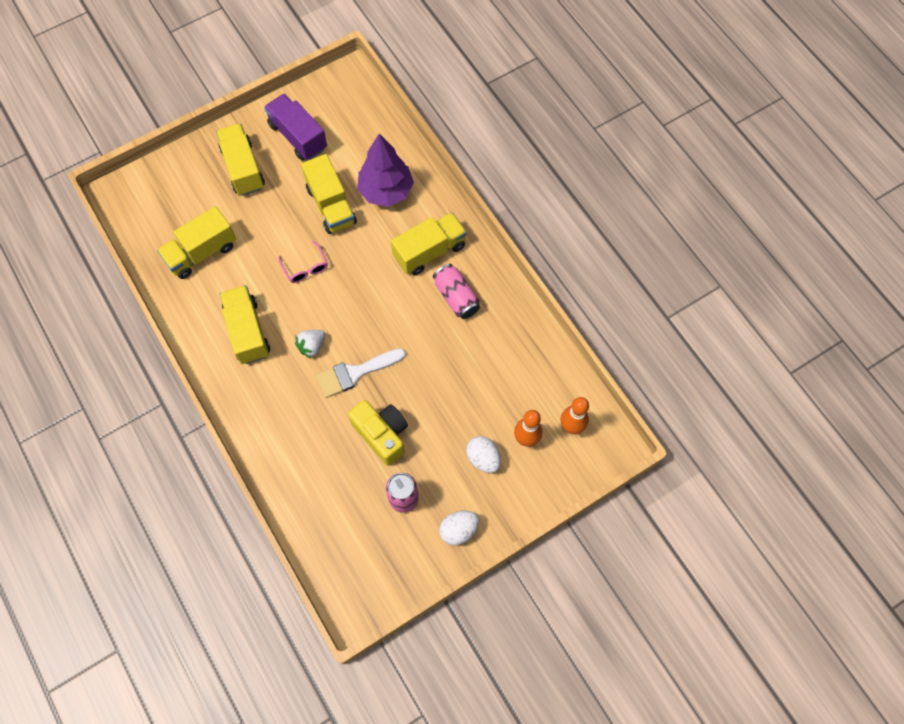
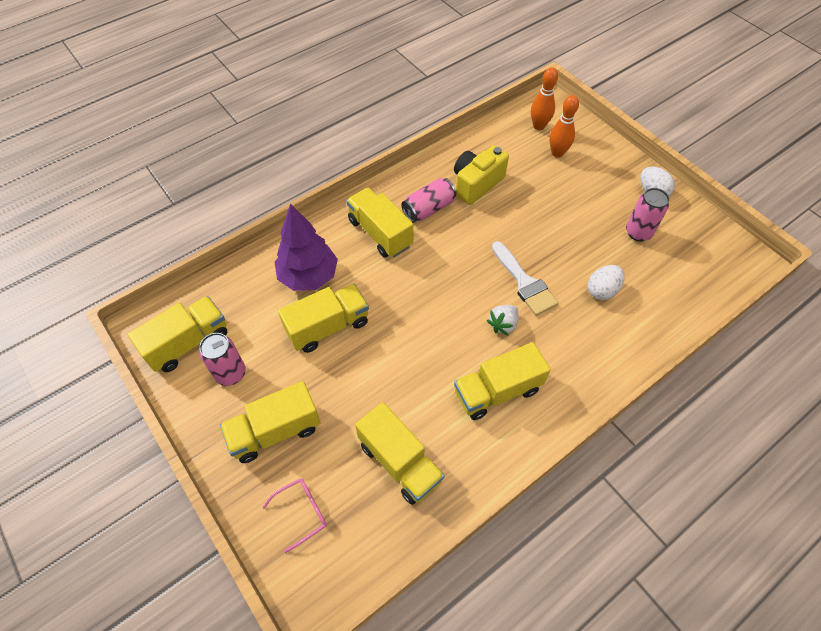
camera: 95 degrees left, 10 degrees down
(298, 136) = (230, 373): purple truck -> pink can
(305, 267) = (409, 343): pink glasses -> pink glasses (301, 513)
(312, 346) = (503, 324): white strawberry -> white strawberry turned 90 degrees clockwise
(331, 105) = (188, 343): none -> yellow truck
(382, 434) = (582, 254): yellow camera -> yellow camera (476, 184)
(483, 458) = (583, 180): white egg -> white egg (602, 290)

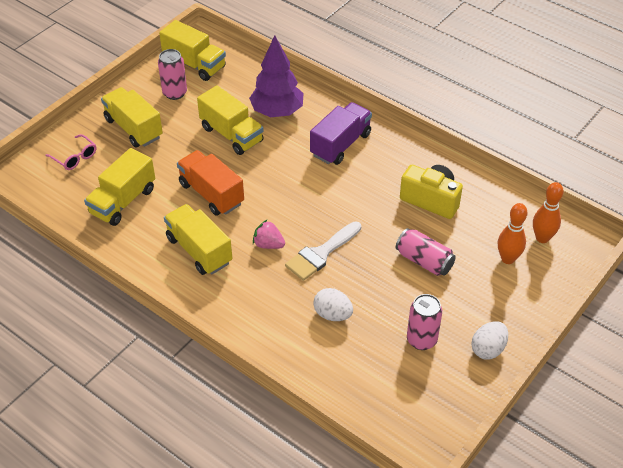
camera: 75 degrees right, 10 degrees down
(380, 233) = (340, 145): yellow truck -> purple truck
(415, 364) = (211, 194): none -> orange truck
(428, 208) = (383, 171): pink can -> pink can (424, 261)
(503, 324) = (268, 244): white strawberry -> pink strawberry

